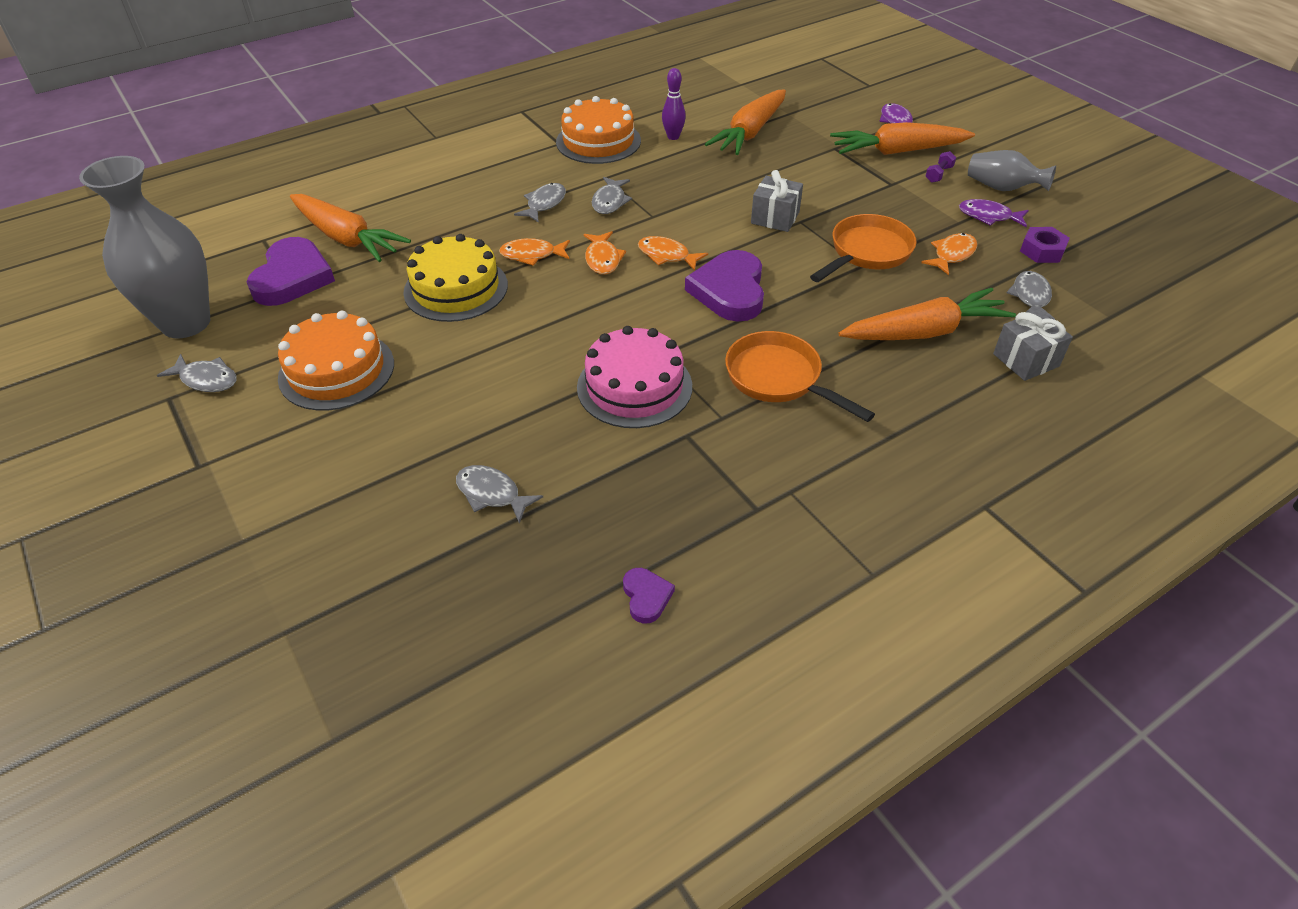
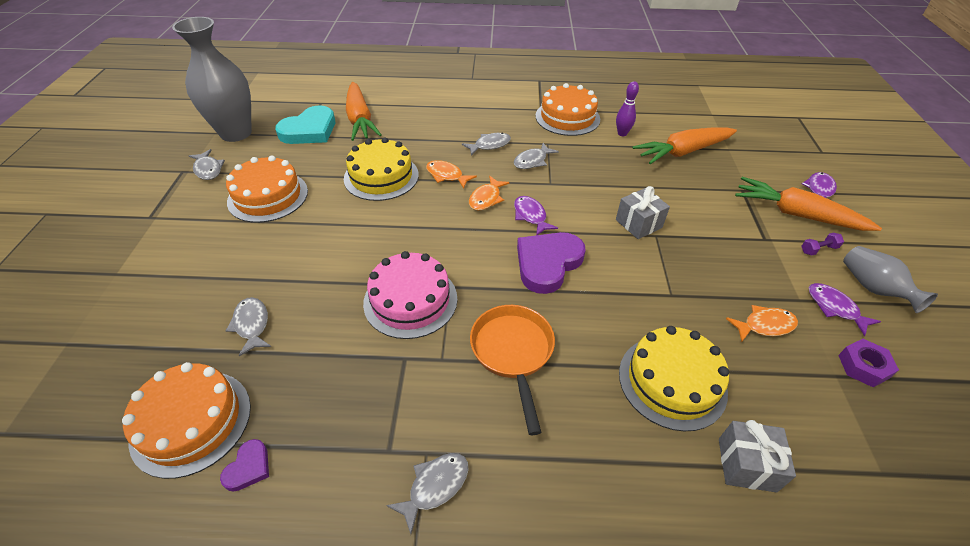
camera: 35 degrees right, 0 degrees up
(292, 277) = (309, 130): purple heart -> turquoise heart
(540, 601) = (191, 422): none -> orange cake
(667, 255) = (531, 216): orange fish -> purple fish
(867, 253) = (687, 286): orange pan -> none
(924, 332) = (672, 381): orange carrot -> yellow cake
(1030, 297) = (809, 405): grey fish -> grey fish (435, 486)

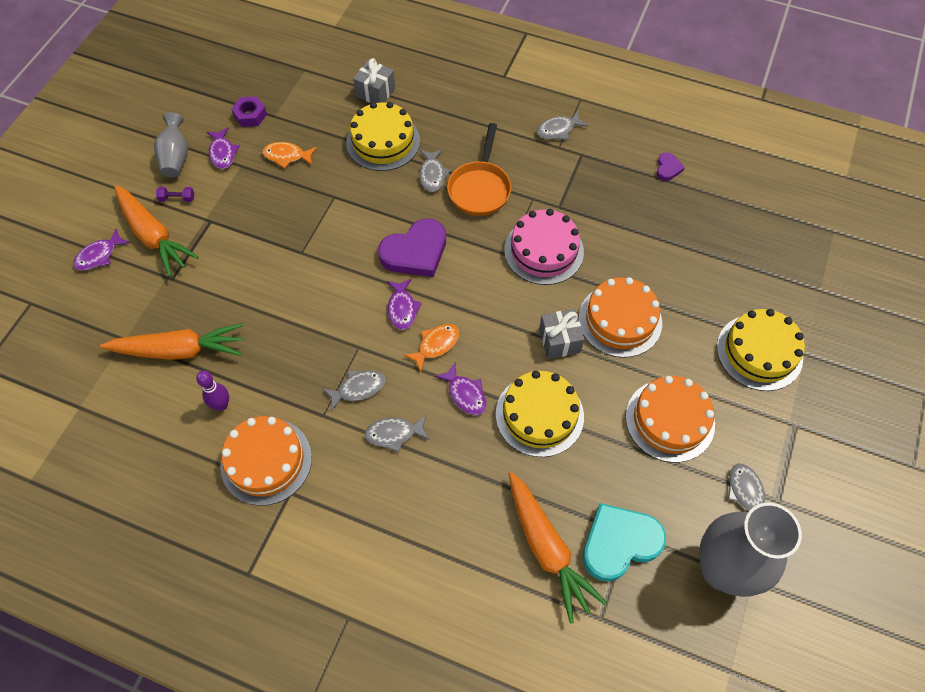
camera: 160 degrees left, 15 degrees up
(167, 263) = (759, 352): none -> yellow cake
(191, 422) = (708, 204): orange cake -> orange cake (620, 320)
(248, 467) = (668, 168): purple heart -> purple heart turned 150 degrees clockwise
(252, 325) = (674, 265): grey fish -> grey fish (432, 175)
(360, 119) = (547, 549): orange carrot -> orange carrot turned 150 degrees clockwise
(446, 175) = (465, 394): orange fish -> purple fish
(638, 224) = (307, 269): grey gift -> grey gift (559, 341)

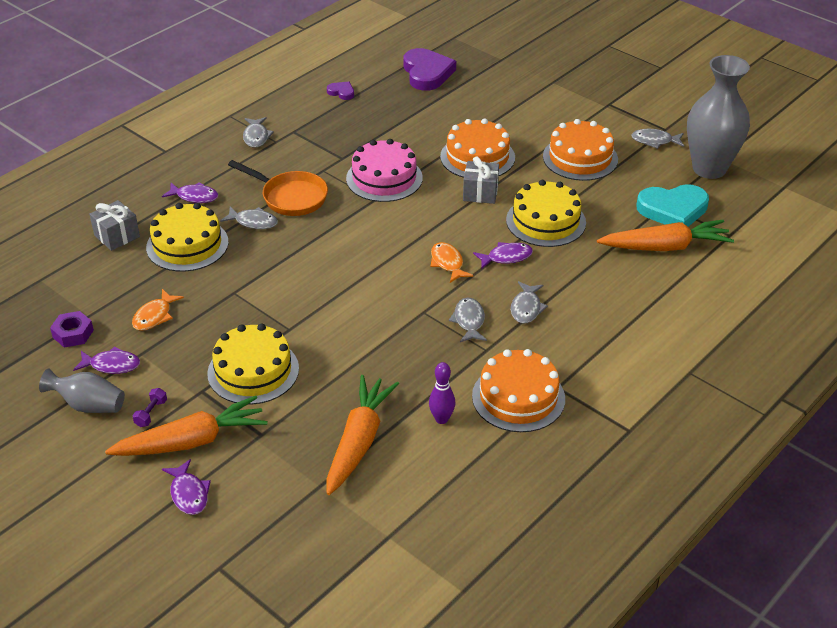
camera: 70 degrees left, 20 degrees down
(402, 308) = (397, 275): purple fish -> purple fish (194, 197)
(415, 252) = (338, 253): purple heart -> purple heart (427, 73)
(619, 543) = (673, 210): turquoise heart -> turquoise heart turned 90 degrees counterclockwise
(759, 352) = (541, 101): yellow cake -> yellow cake (253, 371)

